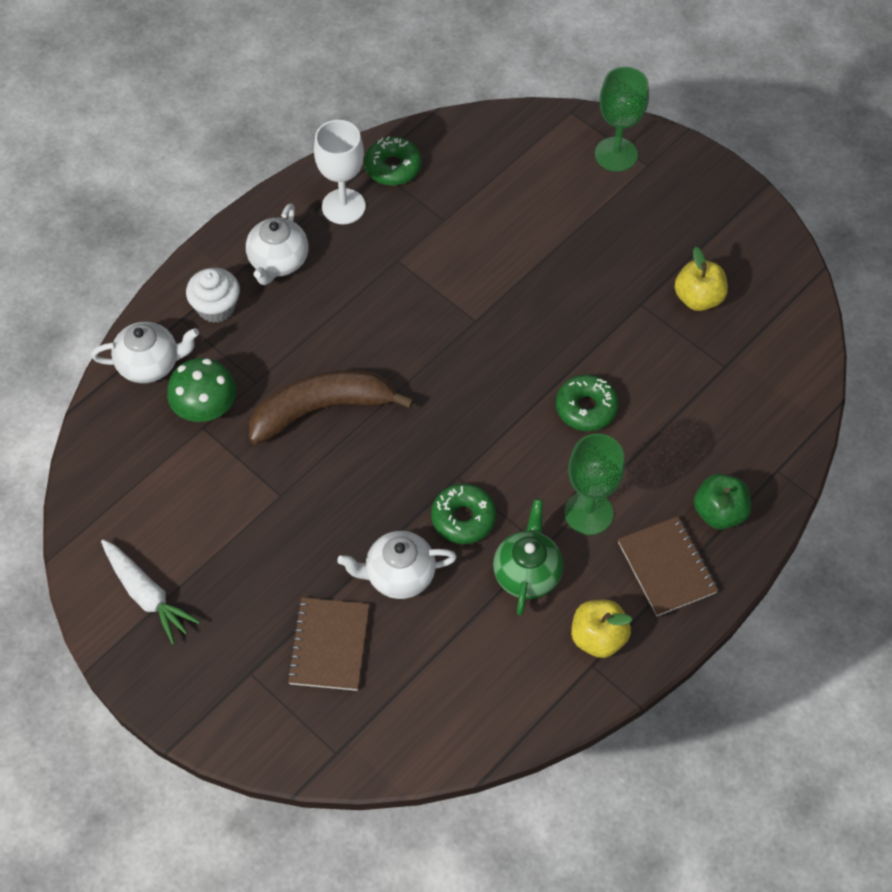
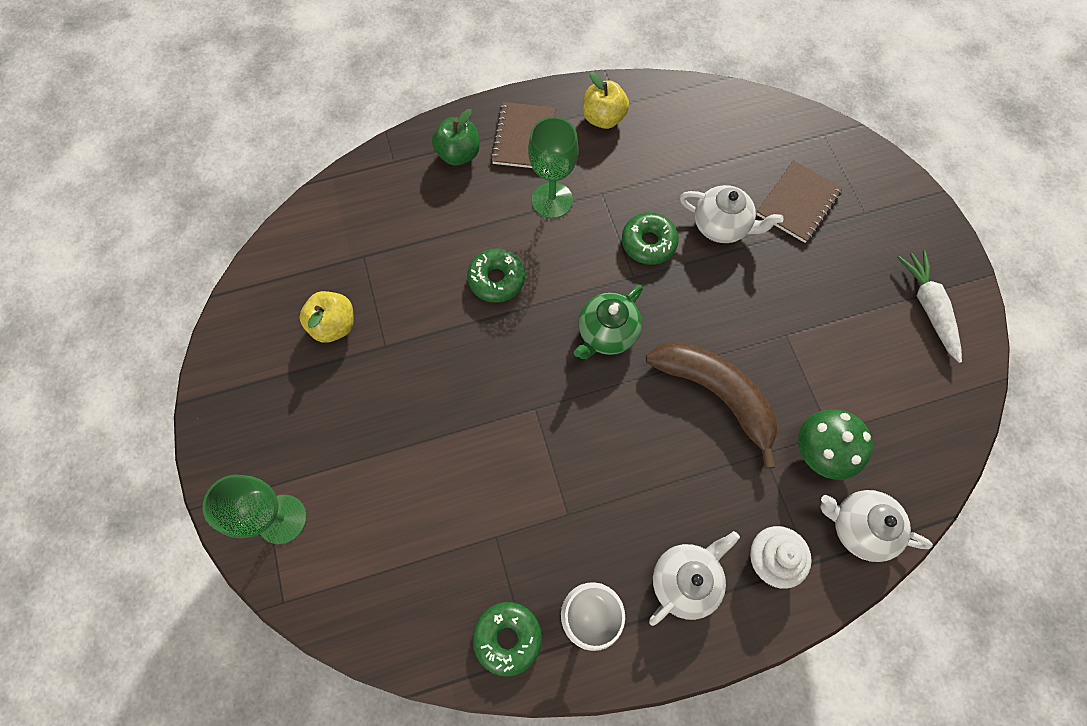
camera: 150 degrees left, 10 degrees up
(322, 409) = (716, 394): brown banana -> brown banana turned 150 degrees counterclockwise
(527, 573) = (625, 181): green teapot -> green teapot (606, 333)

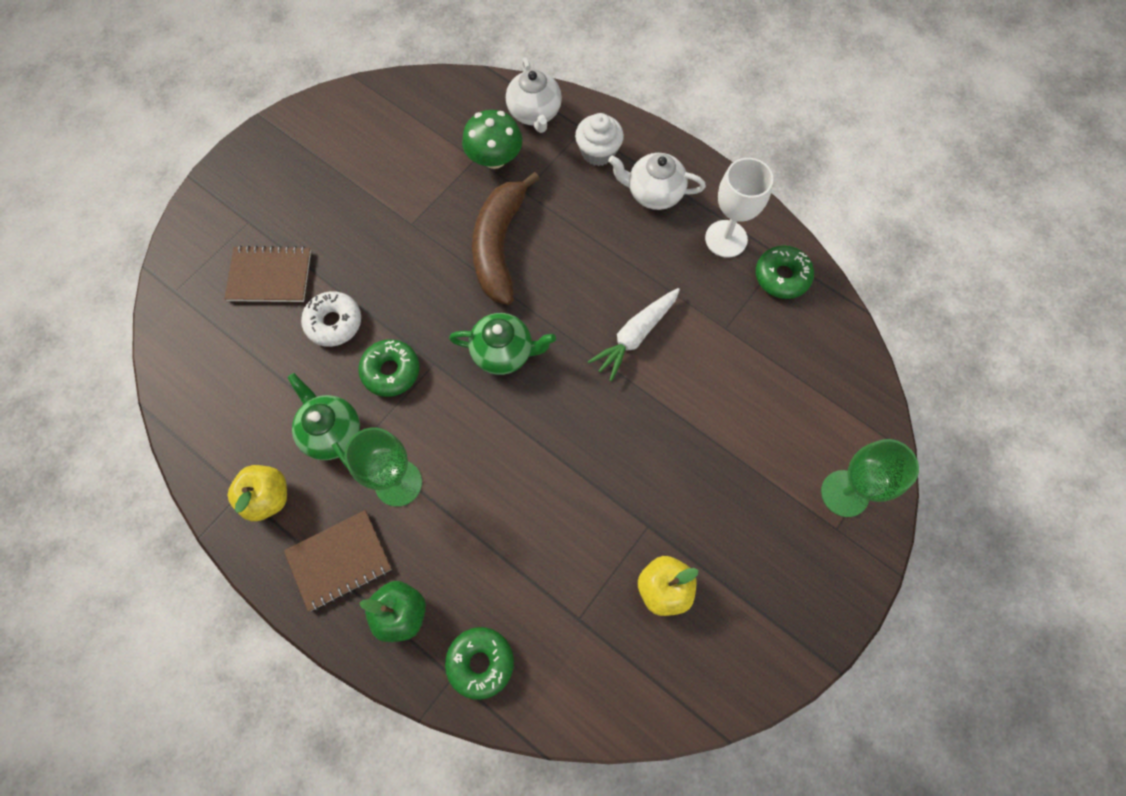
camera: 125 degrees left, 0 degrees up
(496, 279) = (516, 475): green donut -> green donut (480, 662)
(625, 179) = (331, 432): none -> green teapot
(721, 226) = (334, 323): white teapot -> white donut
(928, 307) = (319, 142): white carrot -> white carrot (635, 336)

